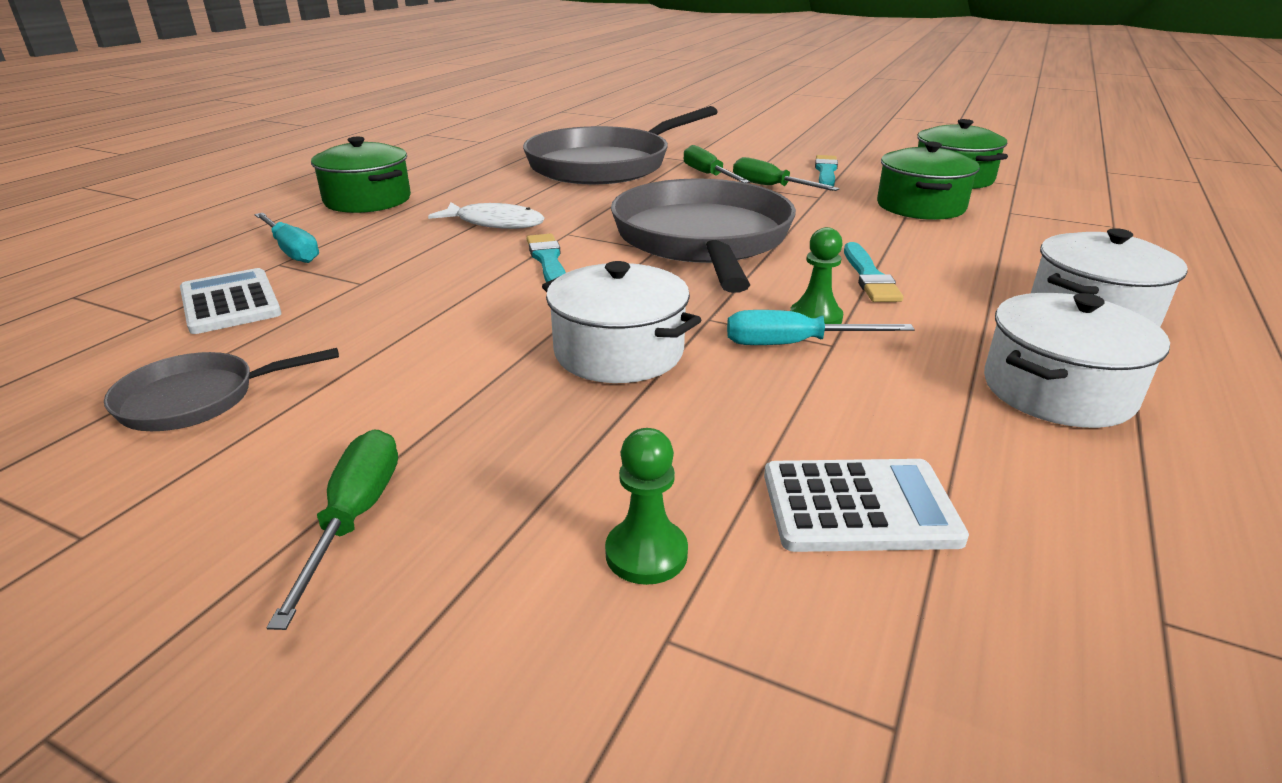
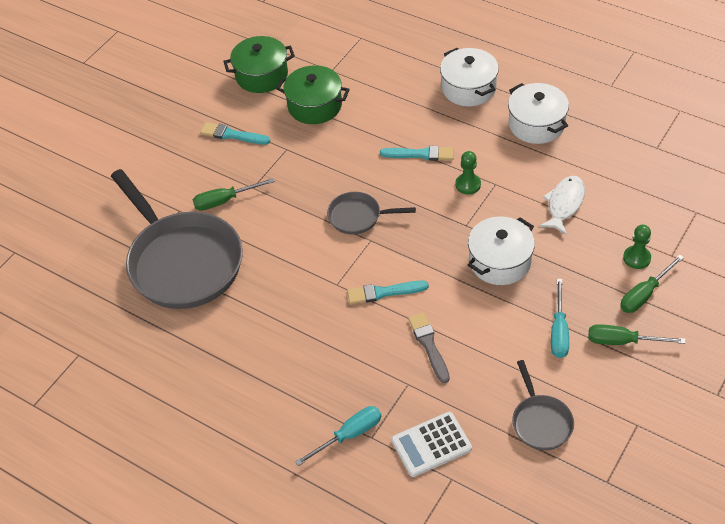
camera: 80 degrees left, 20 degrees up
(367, 200) = (244, 412): green pot -> none
(431, 295) = (429, 345): none -> grey brush
(495, 223) = (311, 324): white fish -> white fish (564, 204)
(703, 240) = (358, 217): grey pan -> grey pan, size x0.47
(770, 186) = (260, 170): green screwdriver -> green screwdriver (644, 294)
(794, 344) = (494, 197): turquoise screwdriver -> turquoise screwdriver (559, 331)
(859, 507) = (611, 200): white calculator -> none

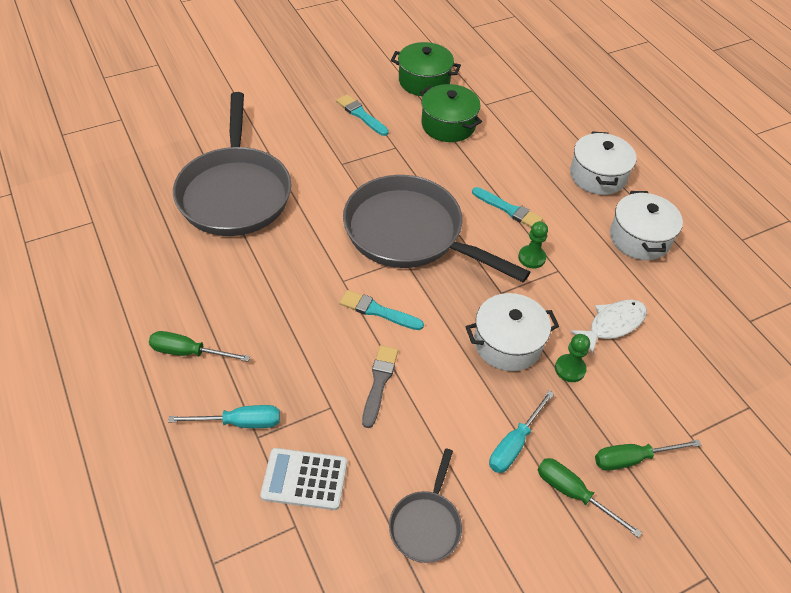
camera: 25 degrees right, 0 degrees up
(225, 201) = (310, 162): green screwdriver -> green screwdriver (188, 352)
(358, 217) = (410, 233): grey pan -> grey pan, size x2.15
(636, 258) = (650, 417): green pawn -> green pawn (570, 369)

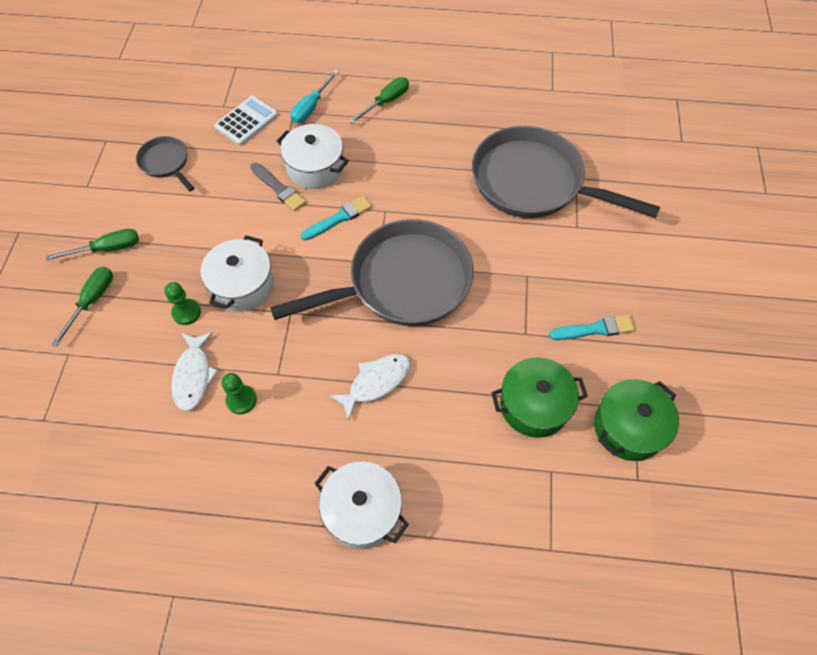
camera: 125 degrees right, 10 degrees up
(508, 209) = (376, 382): turquoise brush -> white fish
(514, 444) = (168, 238): turquoise screwdriver -> none
(531, 258) = (307, 362): green pawn -> green pawn (241, 400)
(639, 238) = (256, 481): white pot -> white pot (315, 167)

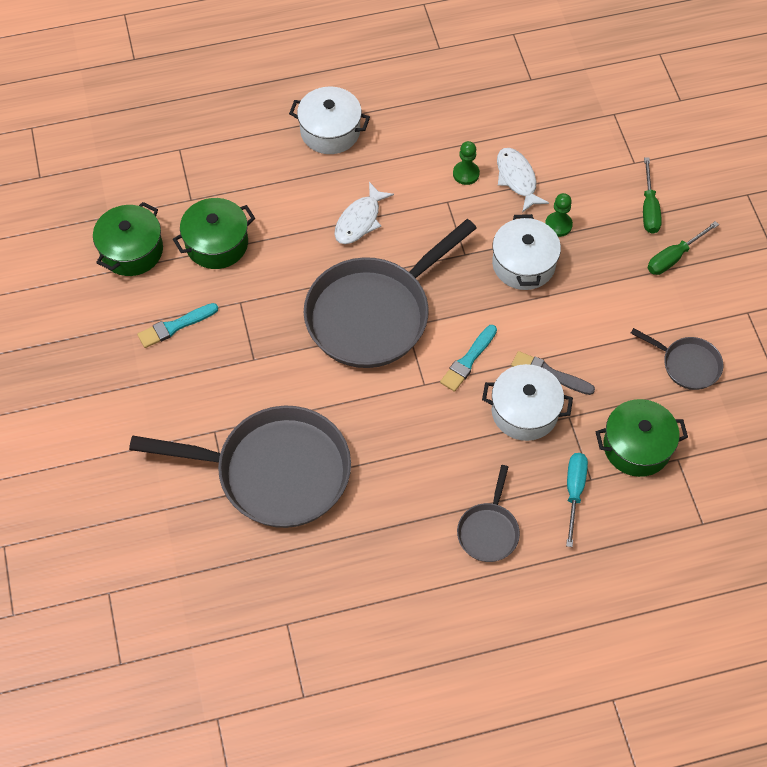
camera: 160 degrees right, 0 degrees up
(246, 121) = (636, 447): white calculator -> green pot
(386, 102) = (488, 531): green screwdriver -> grey pan

